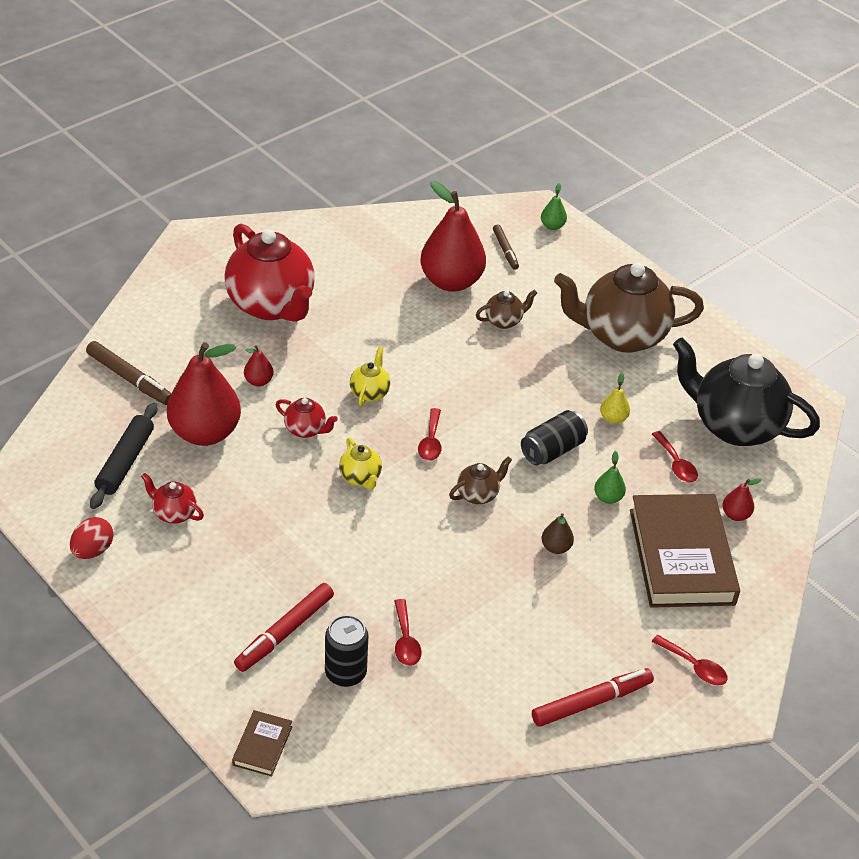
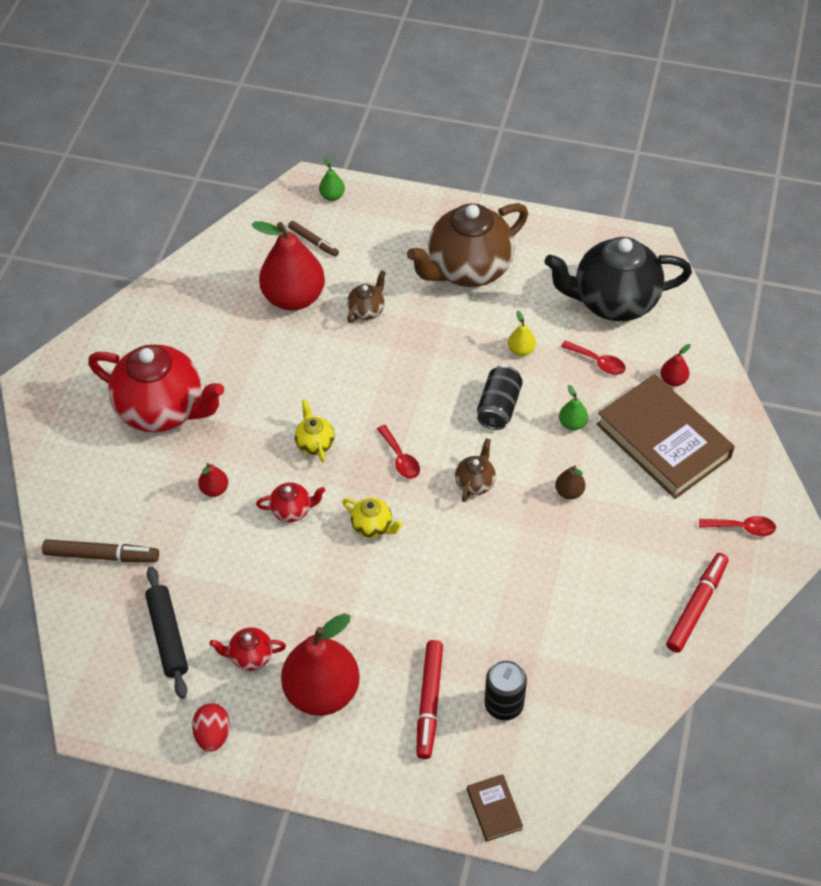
camera: 30 degrees left, 10 degrees up
(205, 433) = (211, 566): red pear -> red pear (322, 691)
(405, 640) = (525, 646): red spoon -> none

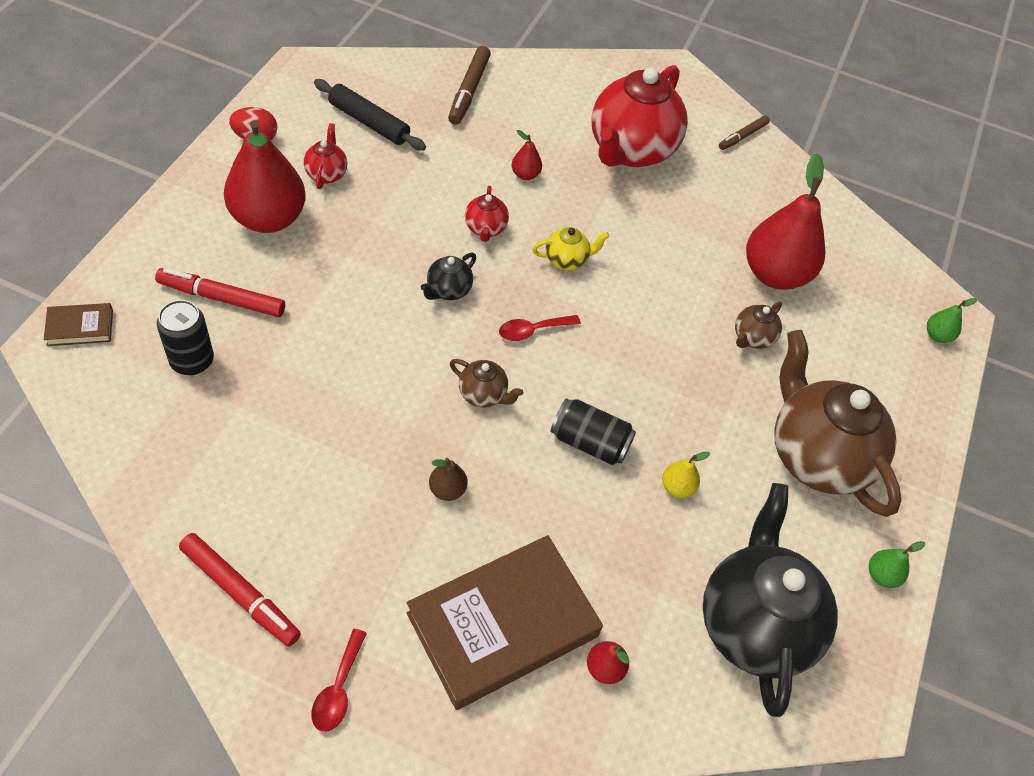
camera: 90 degrees right, 0 degrees up
(168, 636) = (369, 122): black rolling pin -> black rolling pin turned 45 degrees clockwise
(313, 242) = (861, 305): brown marker -> brown marker (742, 136)
(367, 310) = (752, 338): brown teapot -> brown teapot turned 90 degrees clockwise
(373, 526) = (448, 290): yellow teapot -> black teapot
(572, 423) = (551, 519): green pear -> green pear (882, 575)
(598, 362) = (647, 575): red spoon -> none

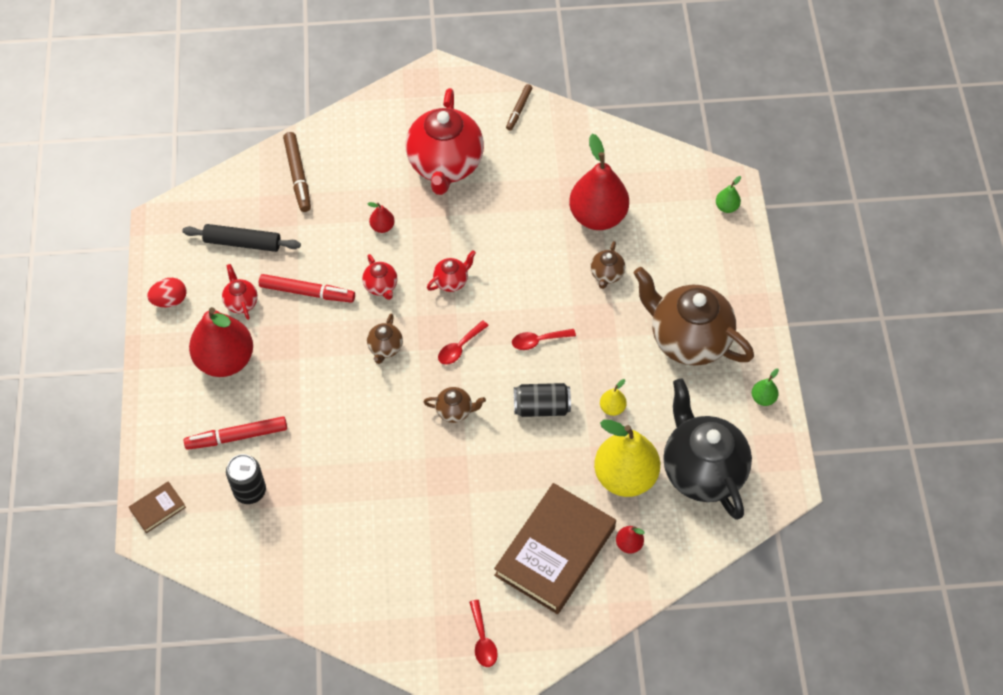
camera: 20 degrees left, 5 degrees up
(240, 593) = (388, 618): red marker -> red marker (307, 292)
(447, 490) = (471, 487): brown pear -> none
(448, 290) = (385, 348): black teapot -> brown teapot
(567, 260) = (451, 281): yellow teapot -> red teapot
(629, 368) = (538, 341): none -> red spoon
(648, 578) = (625, 476): none -> yellow pear

